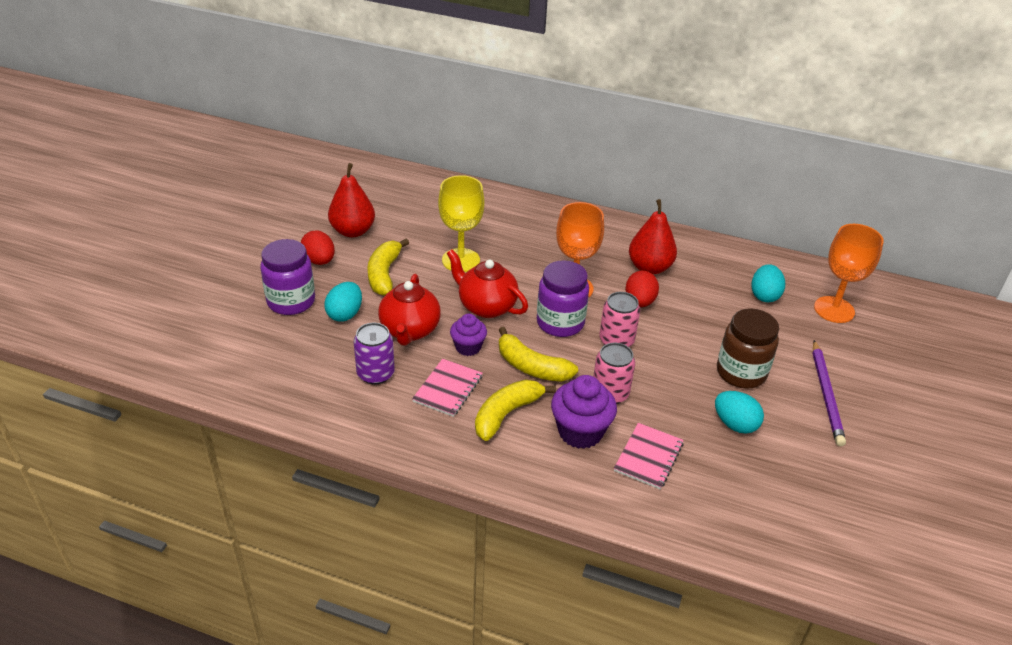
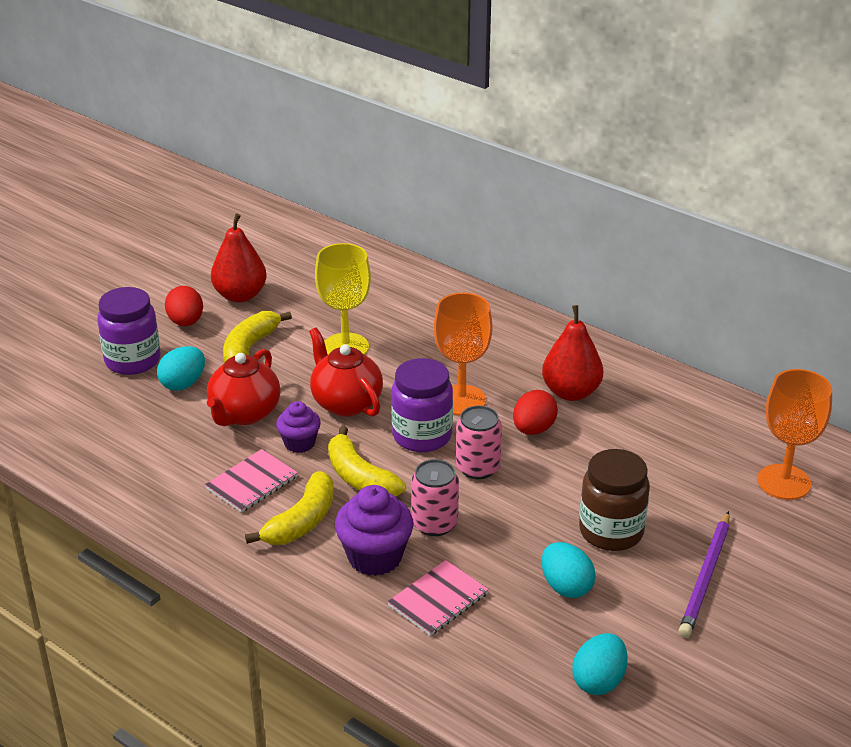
camera: 20 degrees right, 5 degrees down
(375, 374) = (182, 452): purple can -> none
(506, 414) = (302, 521): yellow banana -> yellow banana turned 150 degrees clockwise
(764, 295) = (700, 449): turquoise egg -> turquoise egg (598, 681)

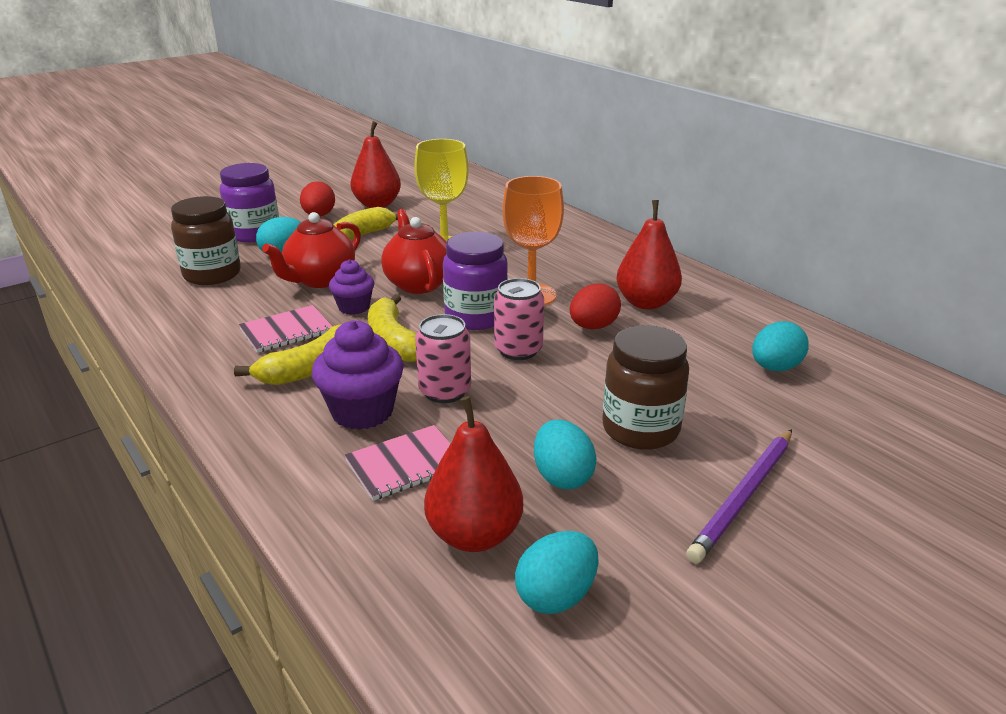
camera: 15 degrees right, 5 degrees down
(127, 425) = (212, 274): none -> brown jar
(521, 648) = (474, 535): none -> red pear
(701, 449) = (775, 368): none -> turquoise egg
(784, 482) = (869, 412): orange goblet -> none

